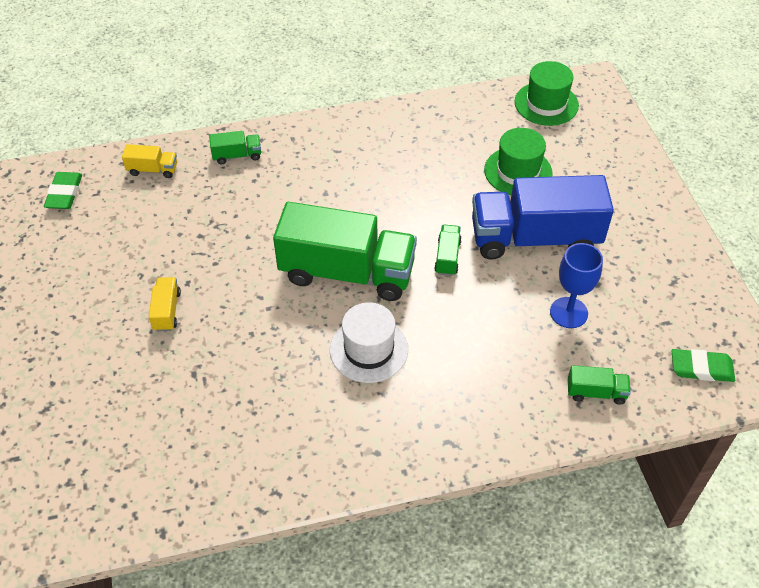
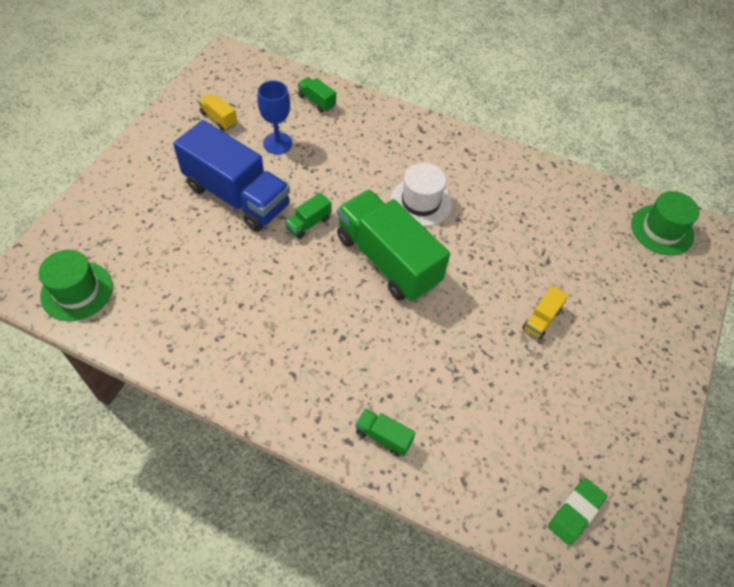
camera: 145 degrees left, 5 degrees up
(153, 170) = (473, 479): yellow truck -> yellow truck (218, 118)
(518, 171) = (181, 249): green hat -> green hat (662, 230)
(701, 368) = (247, 76): green eraser -> none

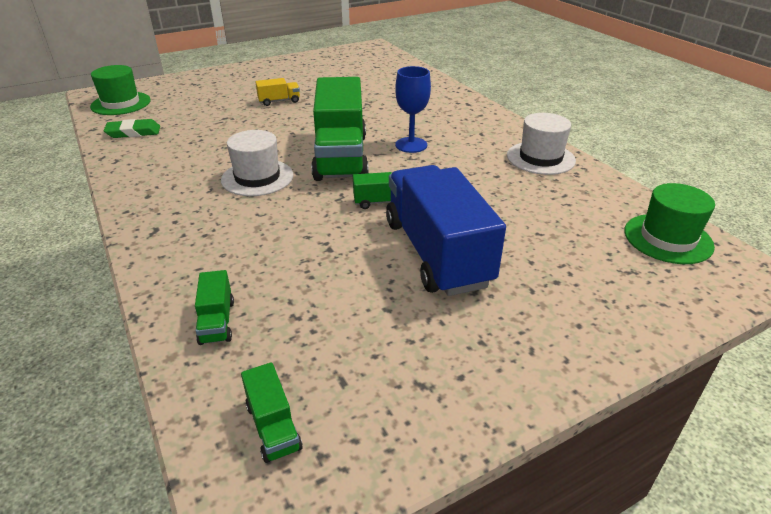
camera: 140 degrees left, 20 degrees down
(213, 357) = (540, 158): none -> white hat
(218, 118) = (383, 364): yellow truck -> none
(277, 143) = (333, 289): blue goblet -> blue goblet (411, 145)
(383, 436) = (444, 99): green truck -> green truck (273, 426)
(575, 512) = (370, 59): green eraser -> green eraser (133, 132)

